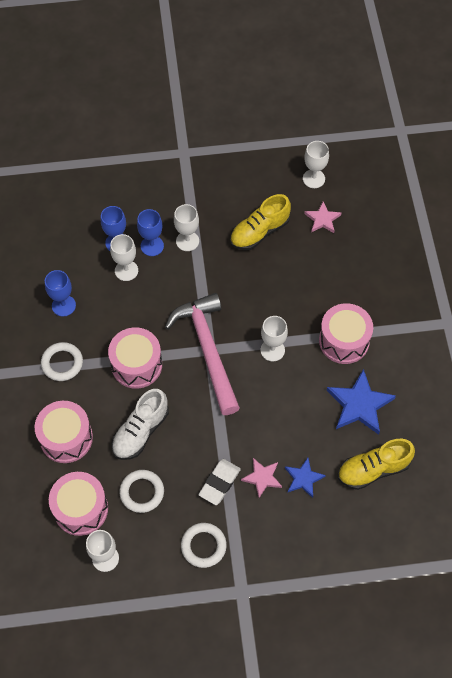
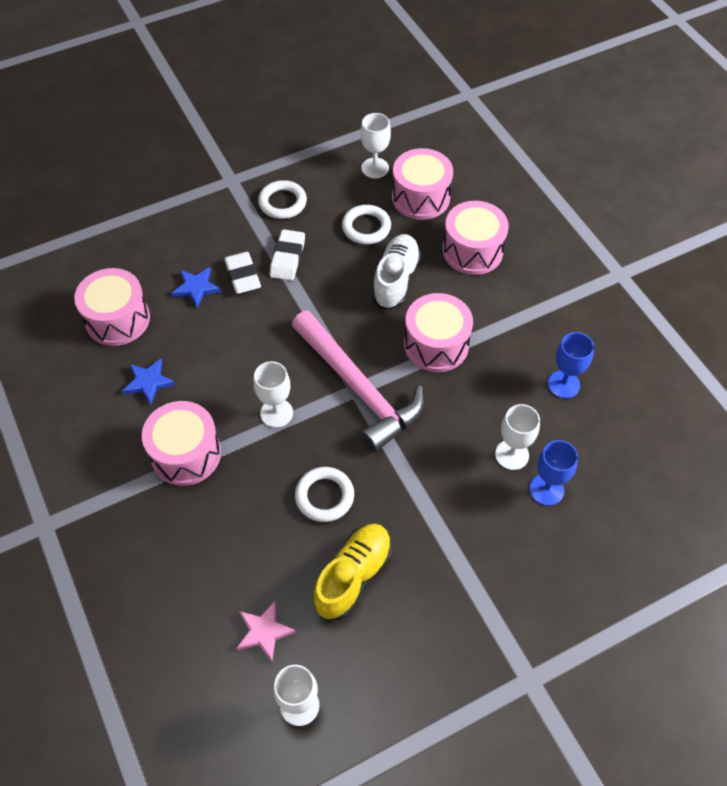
camera: 160 degrees right, 5 degrees down
(62, 363) = (523, 320): white ring -> white ring (324, 496)
(152, 246) = (496, 501): blue goblet -> none
(187, 241) = (451, 525): white goblet -> none
(262, 478) = (242, 276): pink star -> white eraser
(359, 404) = (148, 382): blue star -> blue star, size x0.58
(373, 469) = (117, 319): yellow shoe -> pink drum

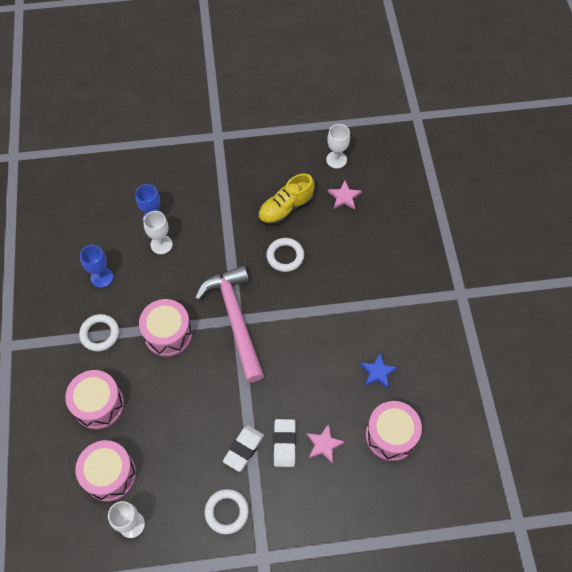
camera: 160 degrees left, 5 degrees up
(186, 454) = (363, 311): pink drum -> none
(196, 288) = (324, 444): blue star -> pink star
(276, 413) = (296, 319): white goblet -> none
(366, 227) = (169, 458): white ring -> white ring (100, 334)
(396, 280) = (170, 398): white shoe -> none

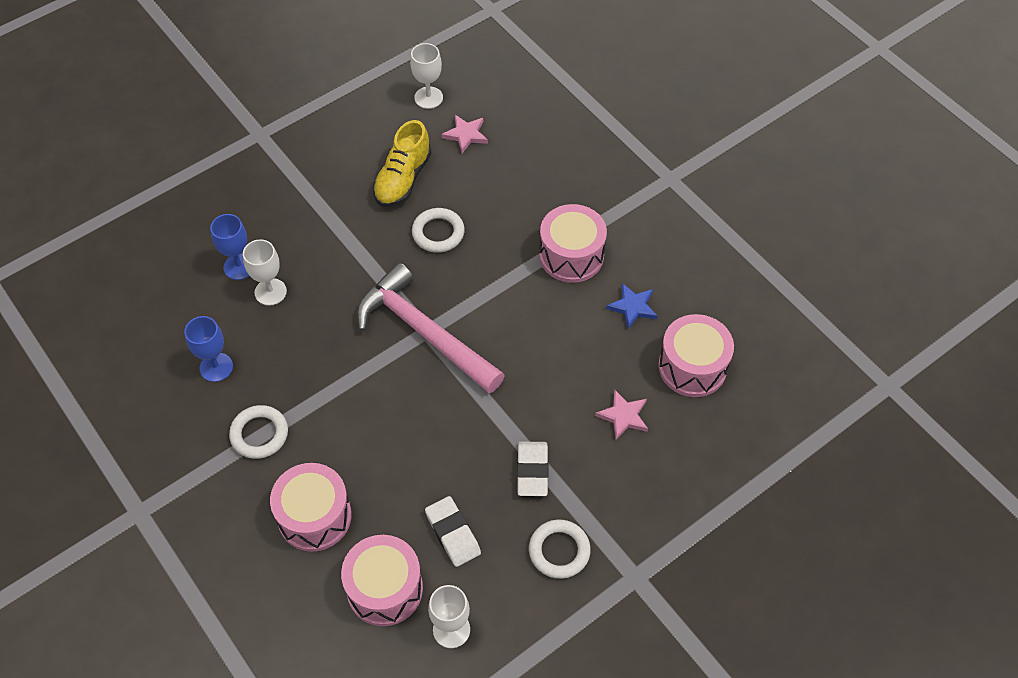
camera: 30 degrees left, 5 degrees down
(168, 334) = (350, 390): pink drum -> pink drum (571, 255)
(284, 444) = (577, 439): white eraser -> white eraser (453, 533)

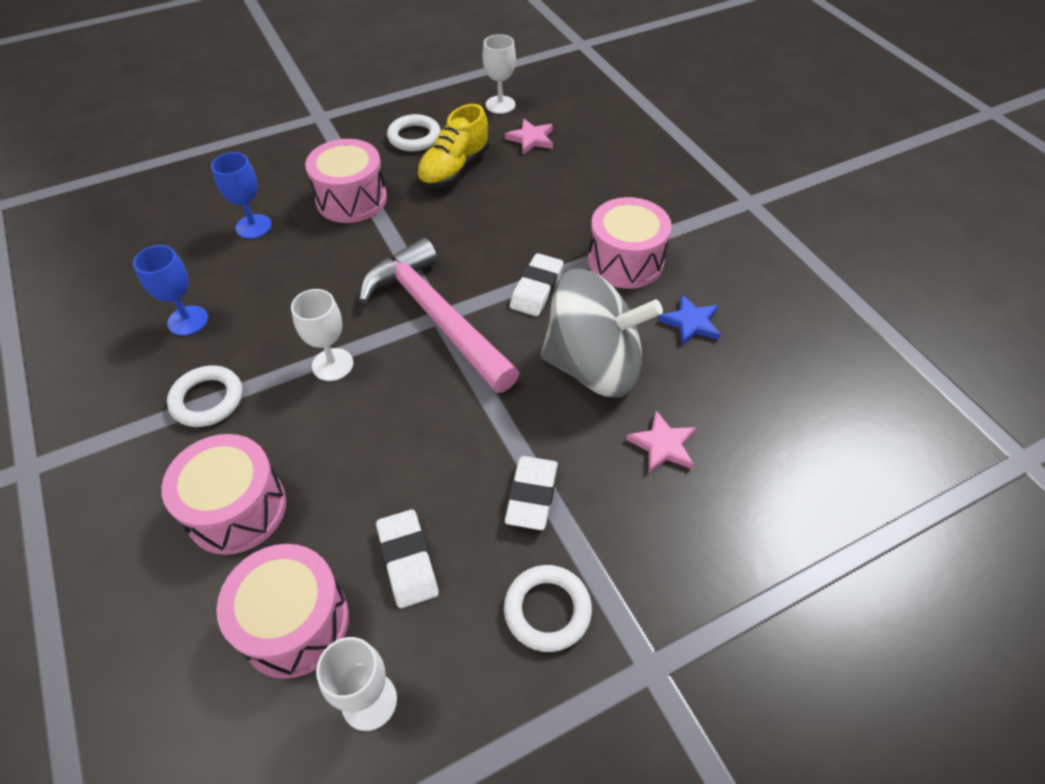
camera: 10 degrees right, 5 degrees down
(270, 292) = (277, 254): white goblet -> white goblet (332, 364)
(438, 233) = (479, 221): white ring -> white ring (414, 137)
(501, 293) = (536, 289): none -> white eraser
(560, 357) = (593, 366): none -> grey spinning top
(692, 367) = (759, 399): pink drum -> pink drum (351, 199)

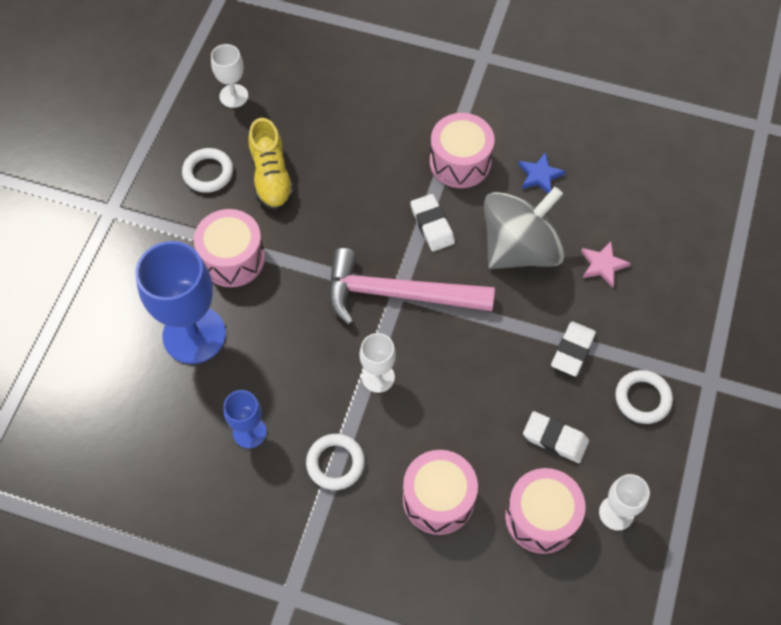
camera: 45 degrees left, 10 degrees up
(253, 226) = (194, 335): blue goblet -> blue goblet, size x1.95
(531, 139) = (292, 110): pink star -> none
(532, 495) = (572, 351): white eraser -> white eraser turned 60 degrees clockwise

